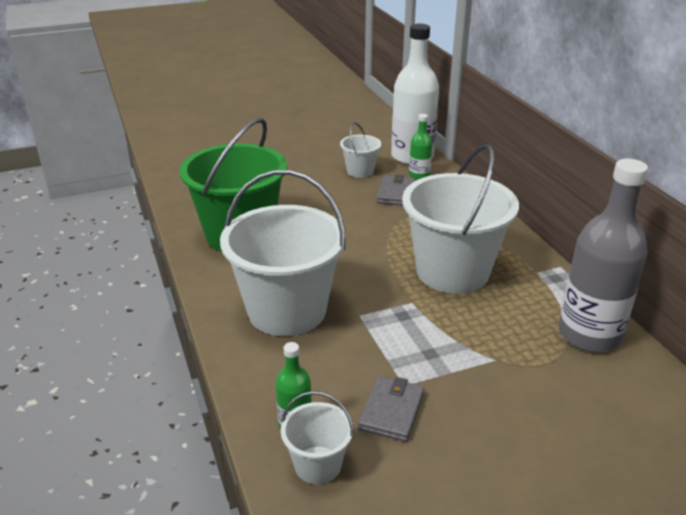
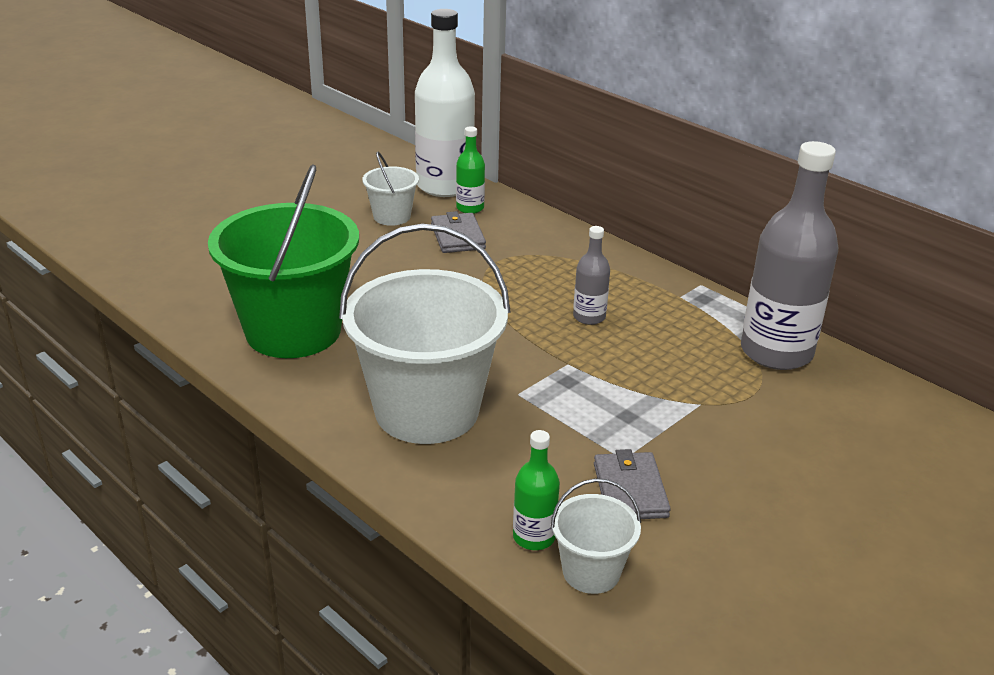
camera: 25 degrees left, 0 degrees up
(452, 271) = (589, 317): white bucket -> grey bottle

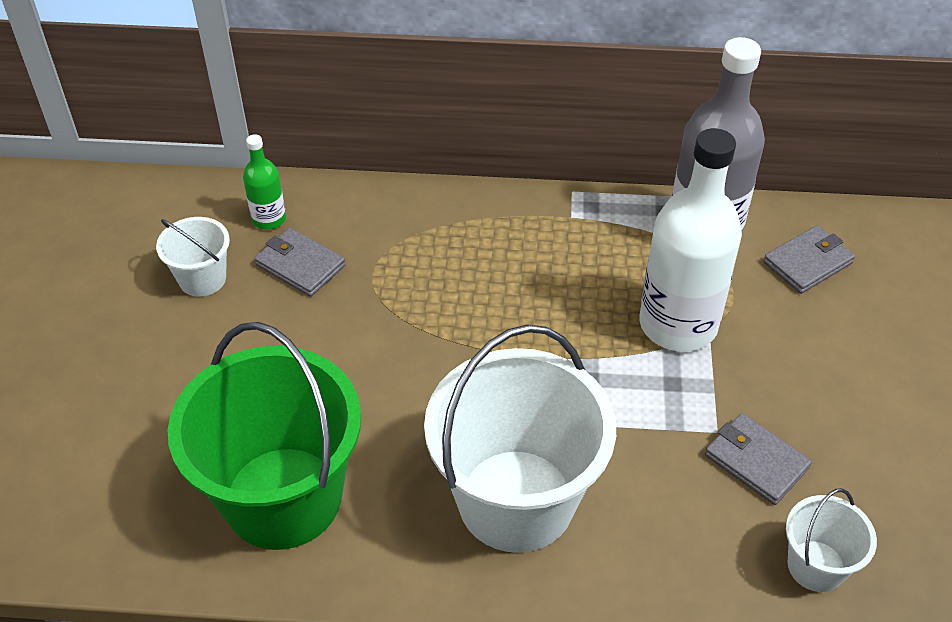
camera: 40 degrees left, 15 degrees up
(445, 186) = (208, 203): white bottle -> white bottle (678, 324)
(534, 537) = (743, 566): green bottle -> none
(589, 317) = (526, 291): grey bottle -> none
(846, 410) = (808, 262): none -> grey wallet

